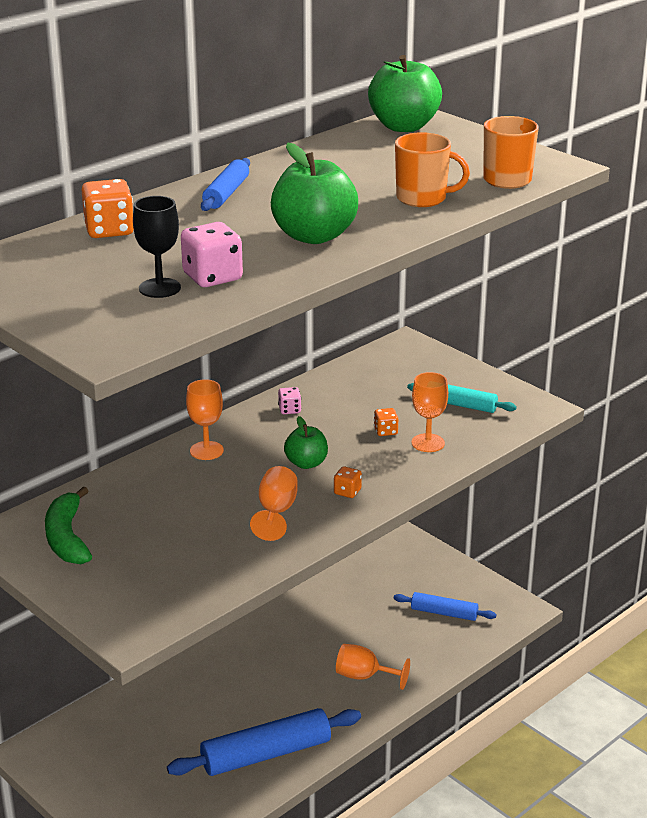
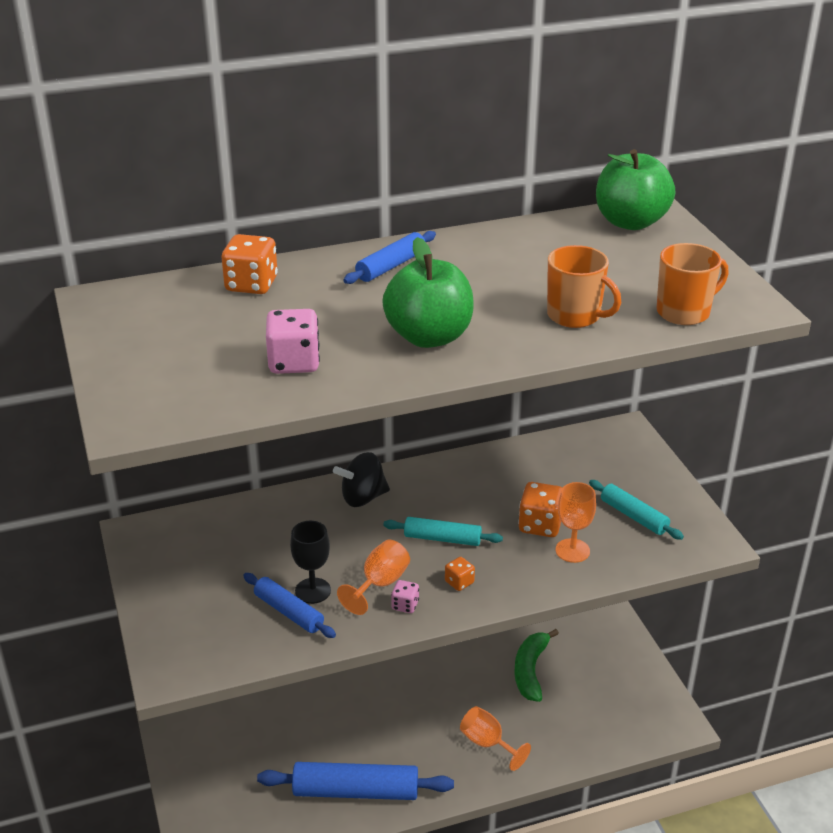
camera: 25 degrees right, 5 degrees up
(67, 538) = (186, 553): green banana -> green banana (530, 670)
(159, 288) = (237, 363): black goblet -> black goblet (313, 591)
(206, 451) = (363, 498): orange goblet -> black spinning top
(289, 410) = (466, 475): pink dice -> pink dice (405, 605)
(306, 463) = (442, 539): green apple -> turquoise rolling pin
(385, 431) = (540, 525): orange dice -> orange dice, size x1.83
(444, 613) = (600, 702): blue rolling pin -> blue rolling pin (289, 612)

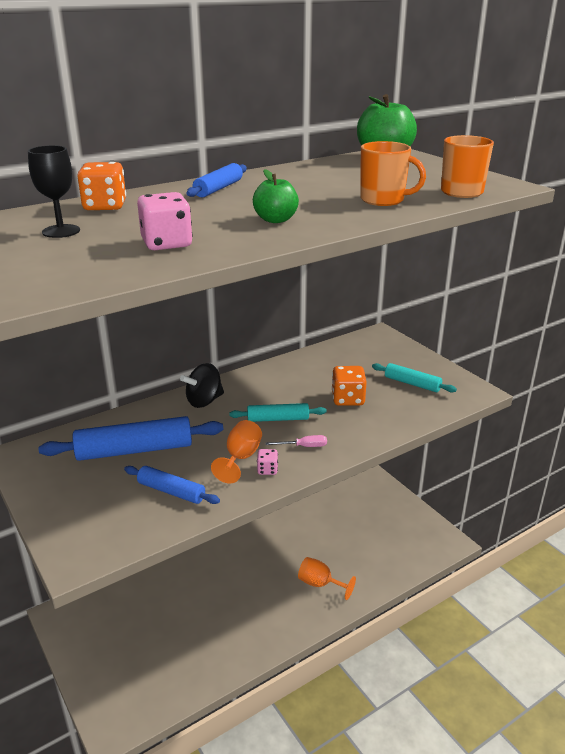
camera: 15 degrees left, 5 degrees down
(313, 591) = (186, 472): black goblet -> black goblet (61, 231)
(356, 791) = (230, 642): blue rolling pin -> blue rolling pin (134, 450)
(429, 337) = (275, 220): green apple -> green apple, size x0.58
(459, 582) = (304, 446): orange dice -> pink screwdriver
(530, 670) = (333, 526): green banana -> none
(572, 550) = (379, 412): orange goblet -> none

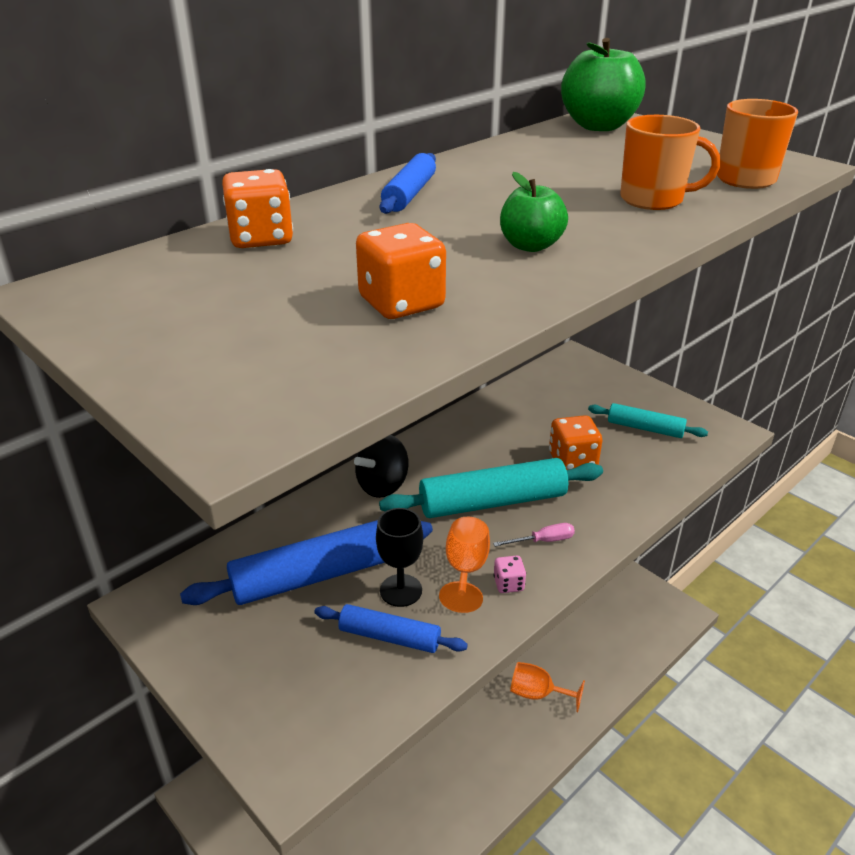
camera: 10 degrees left, 5 degrees up
(61, 231) = (222, 292): black goblet -> black goblet (401, 590)
(166, 244) = (401, 303): pink dice -> orange dice
(278, 419) = (492, 502): turquoise rolling pin -> turquoise rolling pin, size x1.73

